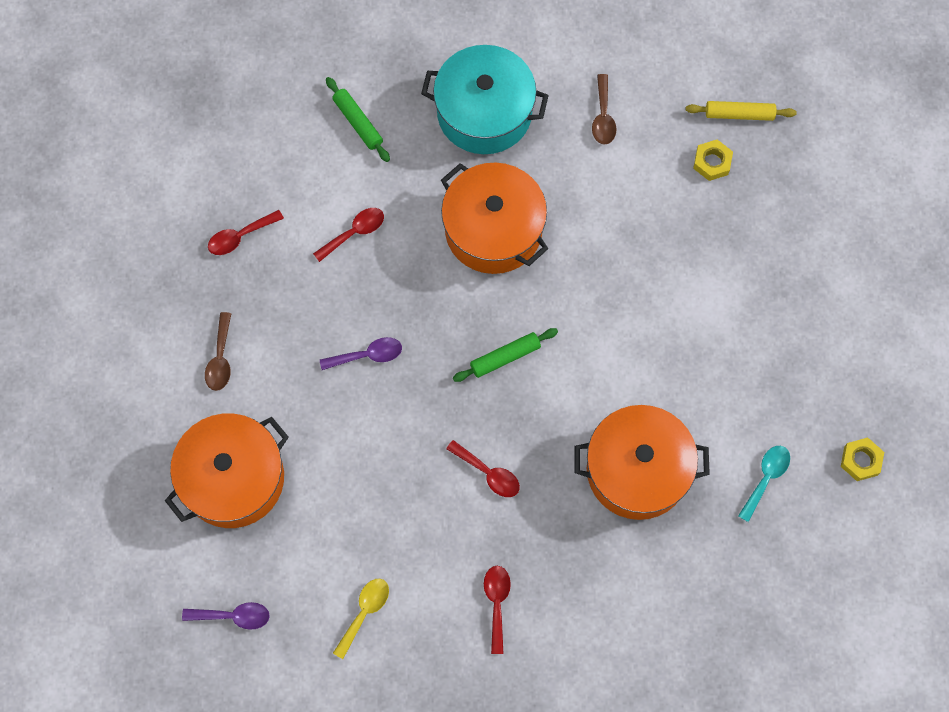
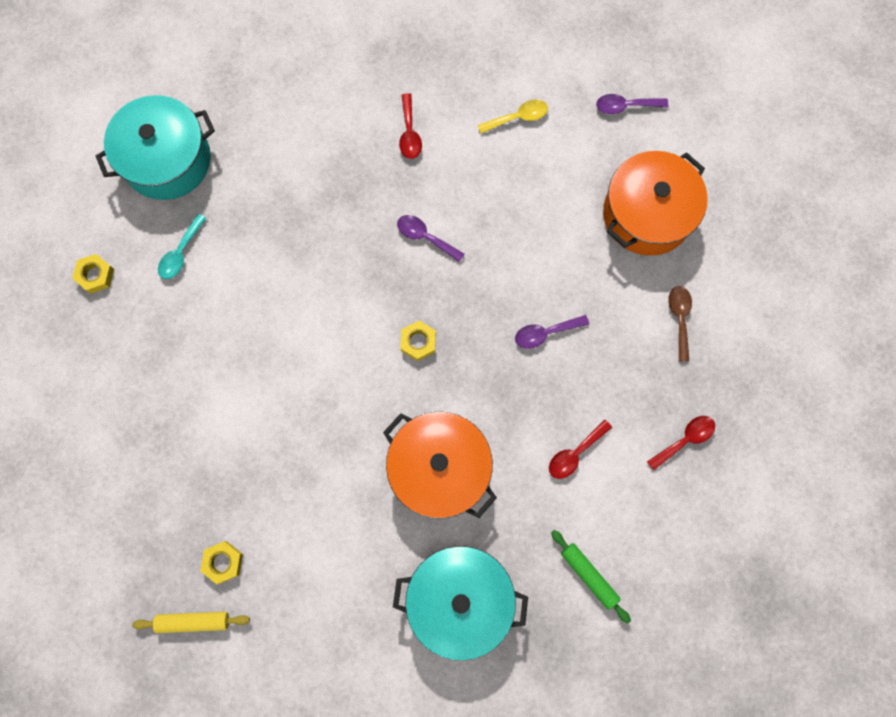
camera: 175 degrees right, 5 degrees up
(364, 612) = (518, 117): yellow spoon -> yellow spoon turned 135 degrees counterclockwise
(488, 473) = (425, 237): red spoon -> purple spoon
(505, 357) = (418, 342): green rolling pin -> yellow nut
(603, 117) = (336, 605): brown spoon -> none
(637, 470) = (294, 250): orange pot -> none
(786, 593) = (167, 160): none -> turquoise pot

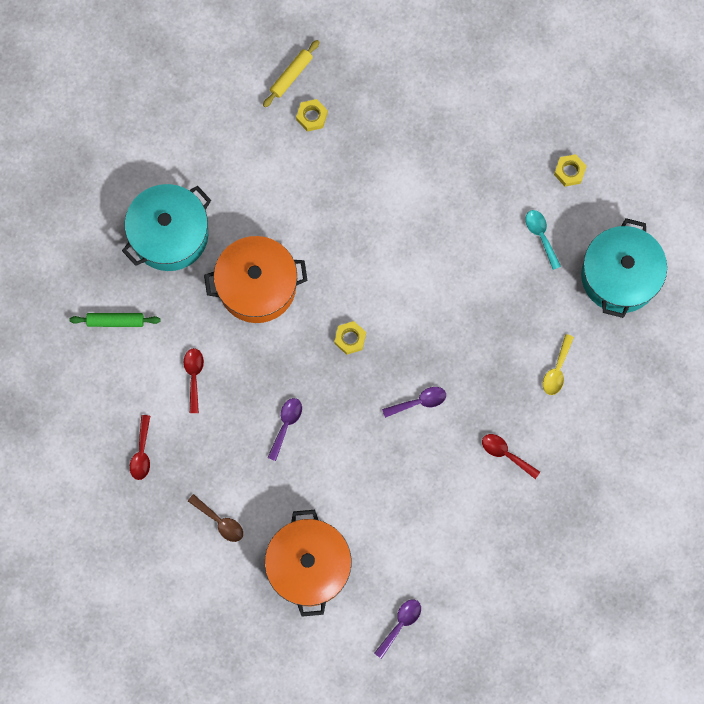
camera: 130 degrees right, 0 degrees up
(518, 117) = (455, 539): yellow spoon -> yellow spoon (557, 370)

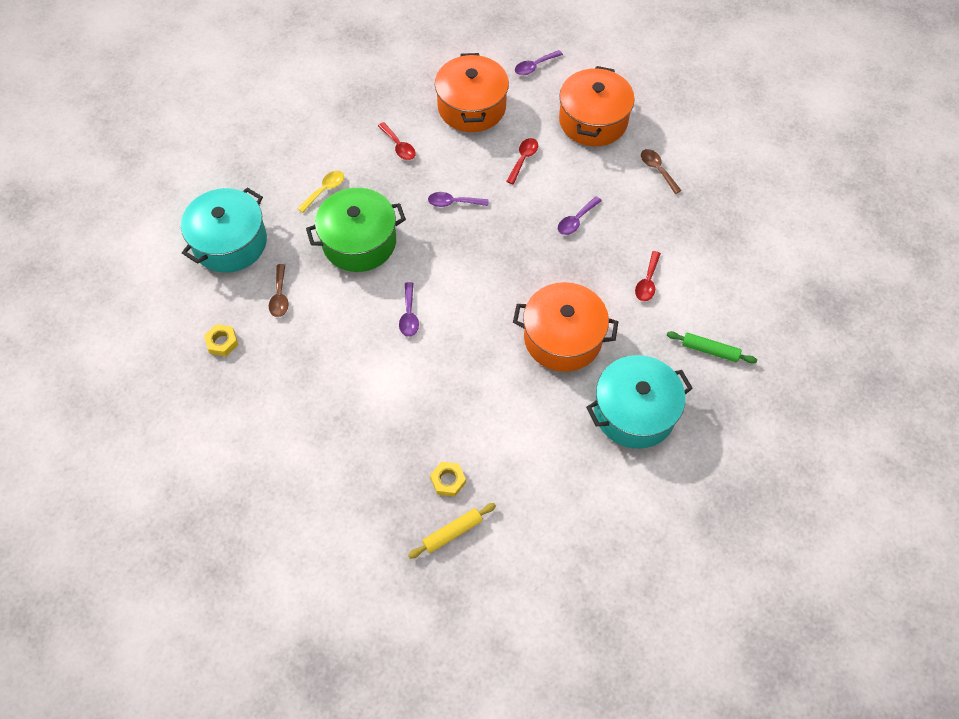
camera: 160 degrees left, 15 degrees down
(142, 453) = (712, 237): red spoon -> red spoon (523, 159)
(350, 339) = (493, 268): yellow nut -> none
(410, 259) = (409, 315): none -> purple spoon
(449, 537) = (472, 107): none -> orange pot
(493, 322) = (359, 242): none -> green pot
(541, 235) = (280, 296): turquoise spoon -> brown spoon

